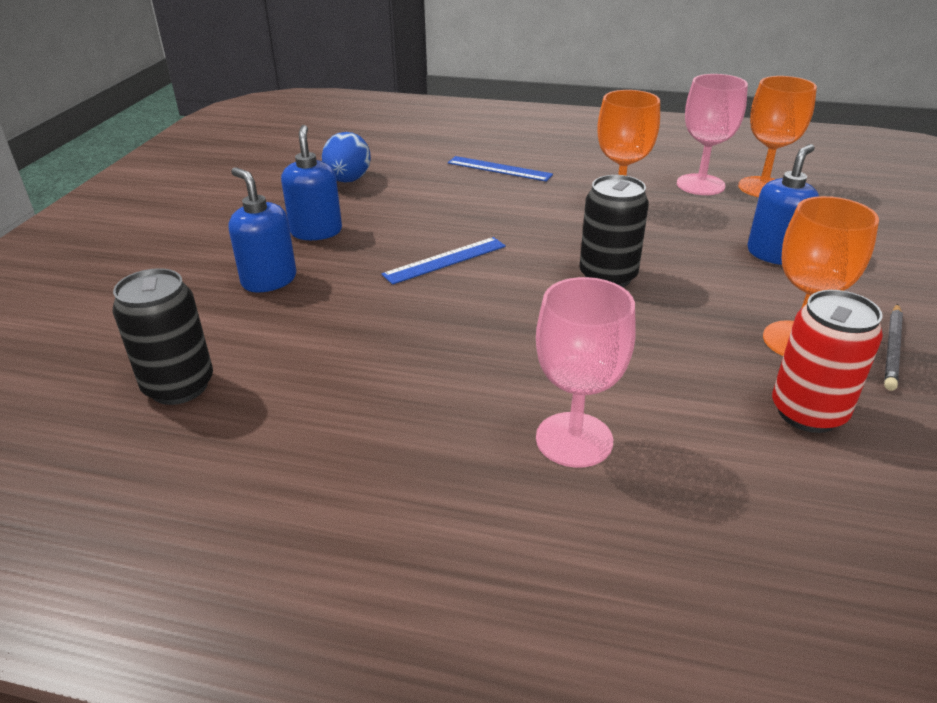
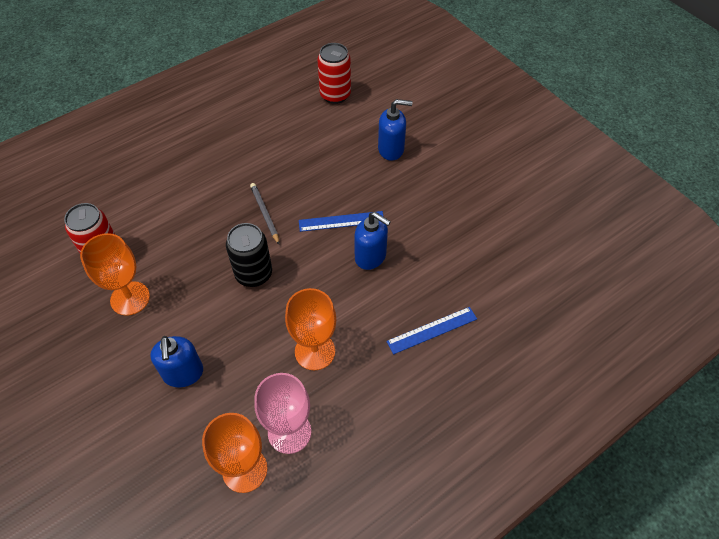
camera: 130 degrees right, 20 degrees up
(179, 386) = (335, 95): black can -> red can
(316, 231) = (427, 189): blue soap dispenser -> blue soap dispenser (370, 256)
(348, 180) = (487, 237): blue egg -> none
(445, 260) = (341, 221): blue ruler -> blue ruler turned 75 degrees clockwise
(574, 439) = (182, 176): pink goblet -> none
(892, 349) = (82, 329): grey pencil -> grey pencil (265, 214)

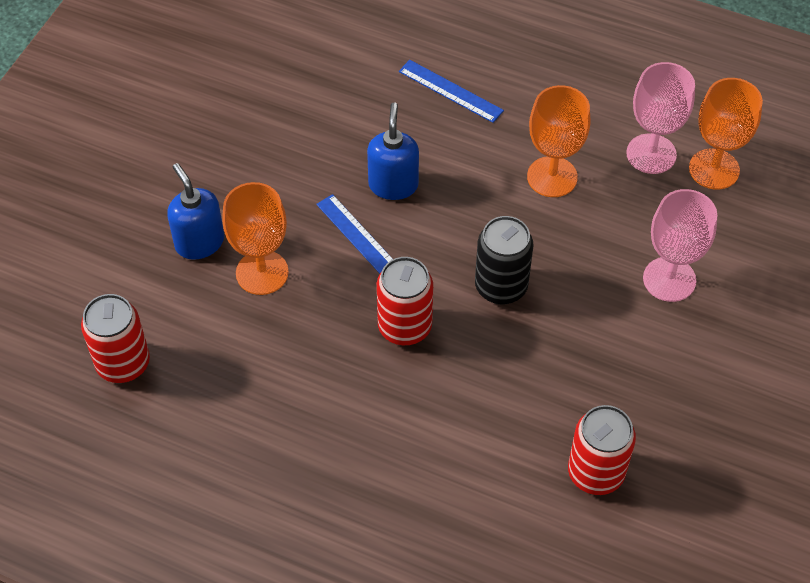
camera: 120 degrees left, 0 degrees up
(130, 298) = (628, 396): orange goblet -> orange goblet (262, 272)
(183, 373) = (669, 279): blue soap dispenser -> pink goblet
(265, 214) = (404, 327): grey pencil -> red can

